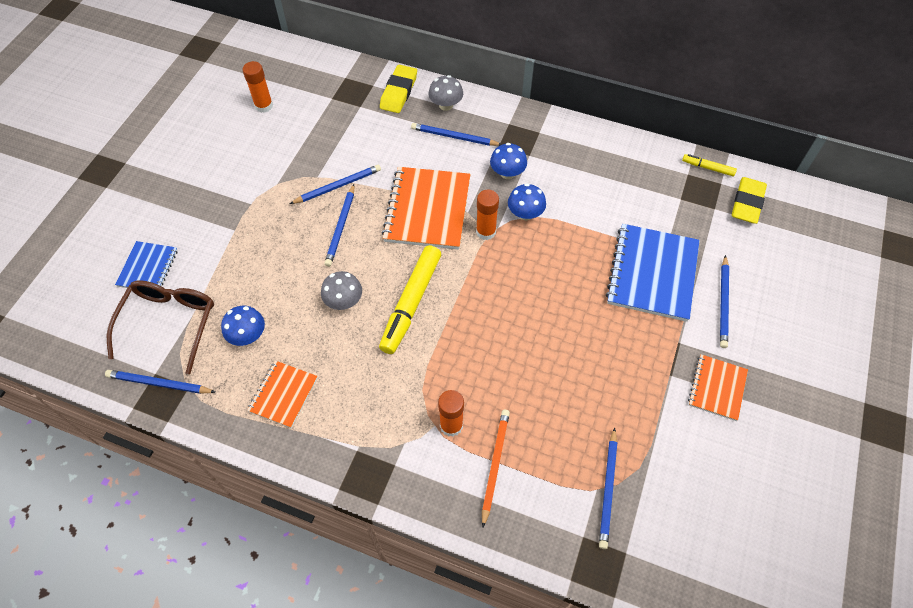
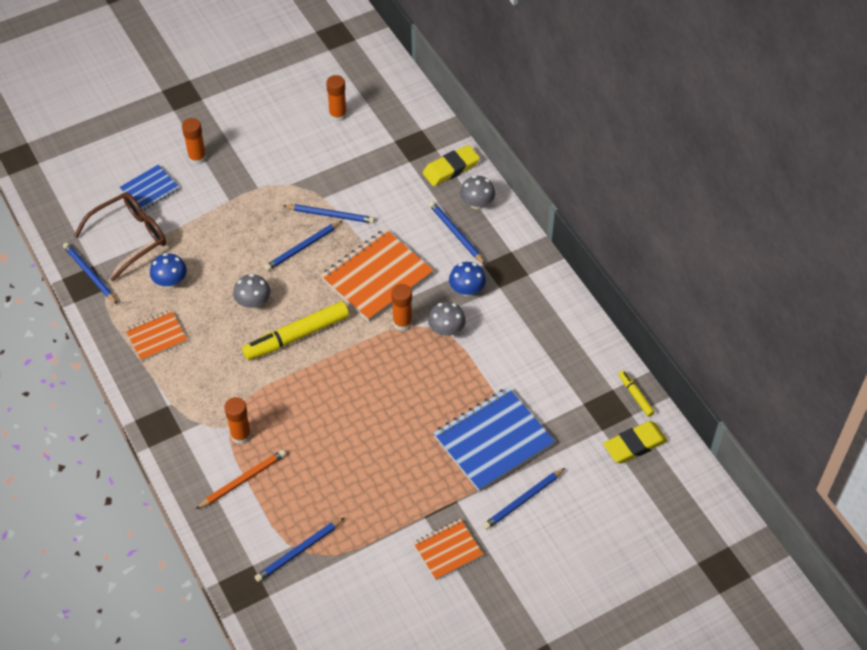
camera: 40 degrees right, 5 degrees down
(169, 213) = (197, 158): none -> orange glue stick
(525, 213) = (446, 330): blue mushroom -> grey mushroom

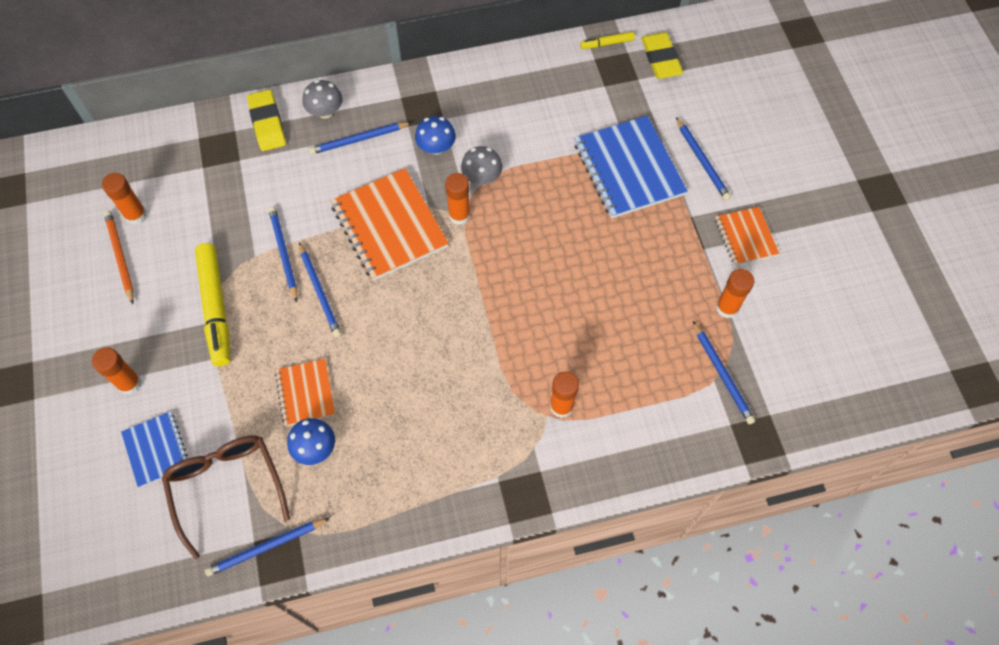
camera: 75 degrees left, 10 degrees up
(156, 336) = (394, 478): orange notebook -> orange notebook (305, 393)
(243, 480) = (621, 415): orange pencil -> orange pencil (120, 257)
(253, 302) = (380, 359): grey mushroom -> none
(296, 336) = (443, 322): yellow marker -> yellow marker (216, 308)
(330, 215) = (283, 253): blue pencil -> blue pencil turned 45 degrees counterclockwise
(367, 545) = (727, 308): none -> orange glue stick

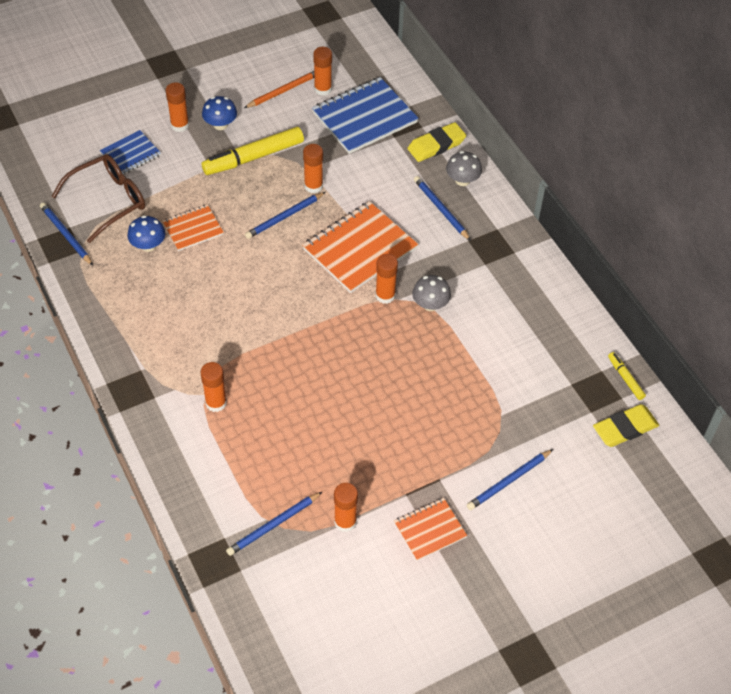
camera: 75 degrees right, 10 degrees down
(283, 253) = (313, 186): blue pencil -> orange glue stick
(436, 147) = (451, 265): blue mushroom -> blue mushroom (220, 124)
(628, 169) = (478, 418): blue notebook -> blue notebook (364, 117)

